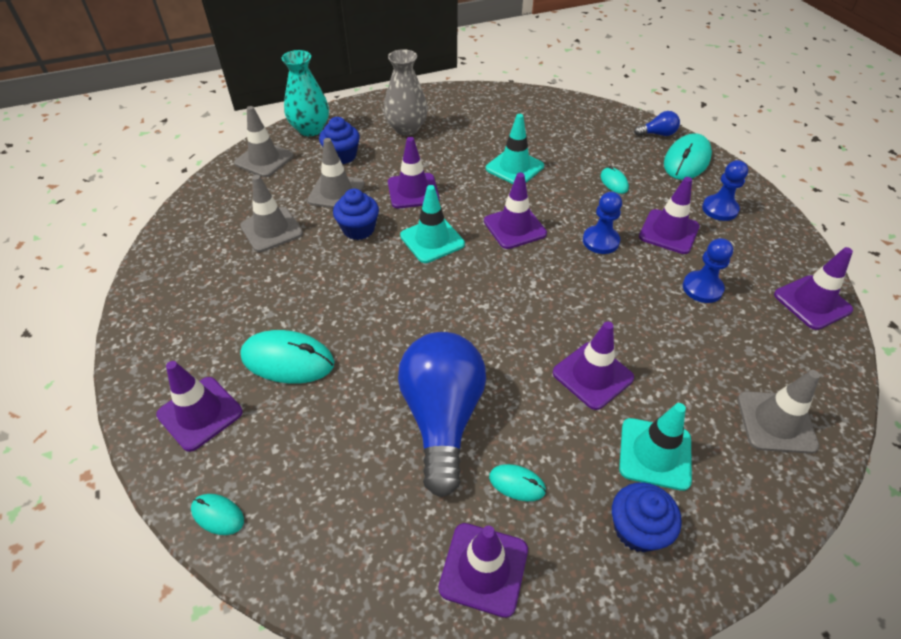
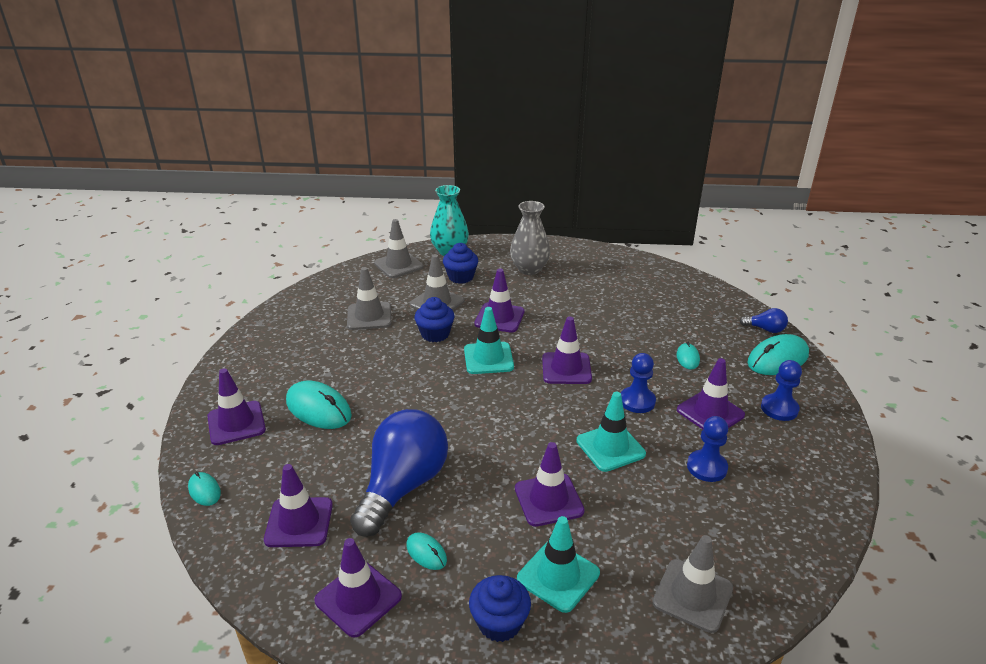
camera: 25 degrees right, 15 degrees down
(514, 167) = (602, 322): turquoise traffic cone -> turquoise traffic cone (610, 447)
(812, 302) = (814, 514): purple traffic cone -> purple traffic cone (299, 522)

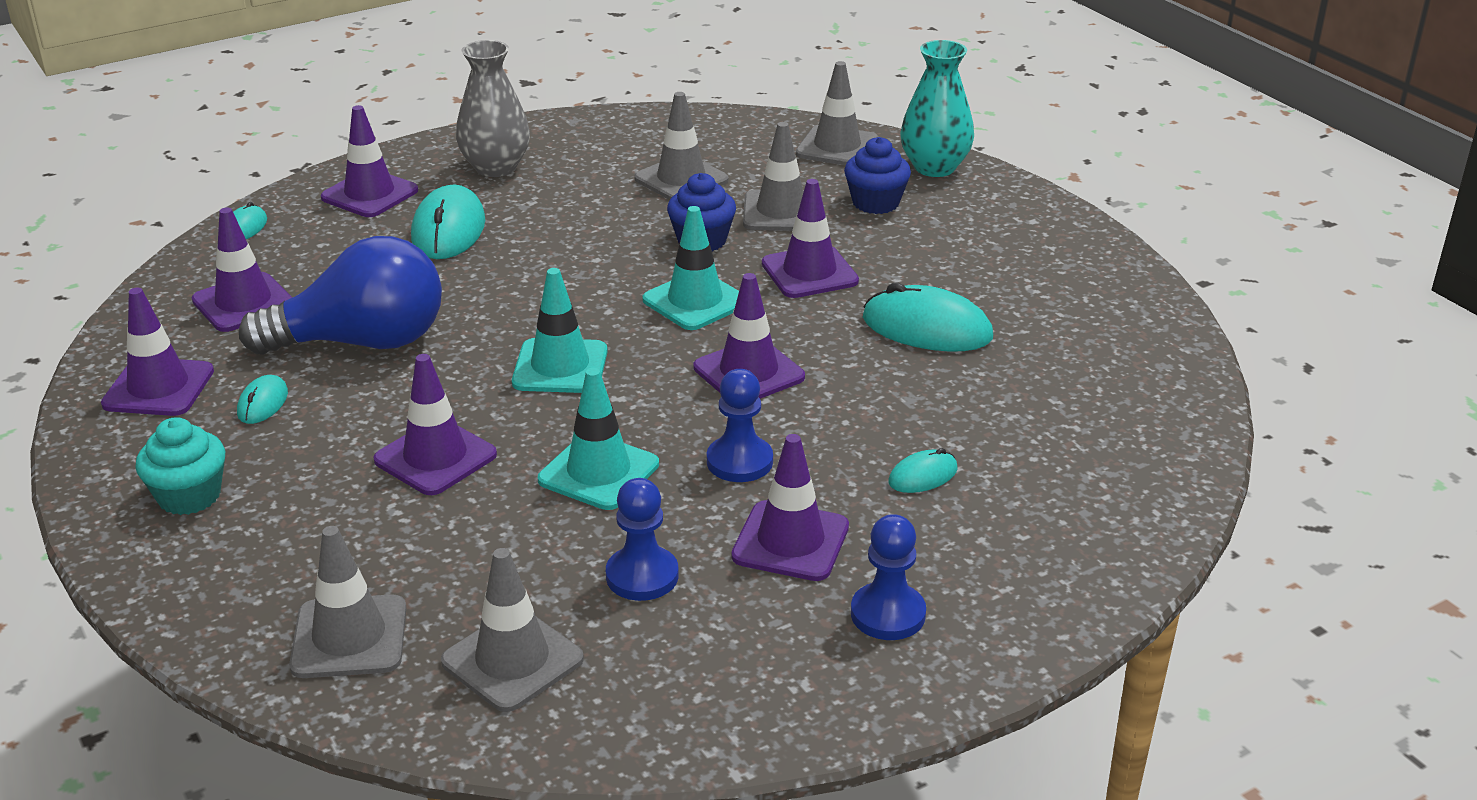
camera: 55 degrees right, 0 degrees up
(499, 623) = (189, 496): blue cupcake -> turquoise cupcake
(529, 269) = (984, 247): grey vase -> grey vase (496, 167)
(558, 576) = (299, 513): turquoise traffic cone -> turquoise traffic cone (560, 367)
(748, 538) = (512, 660): none -> grey traffic cone
(765, 329) = (1133, 537): blue light bulb -> none
(777, 359) = (1048, 576): turquoise mouse -> turquoise mouse (927, 328)

